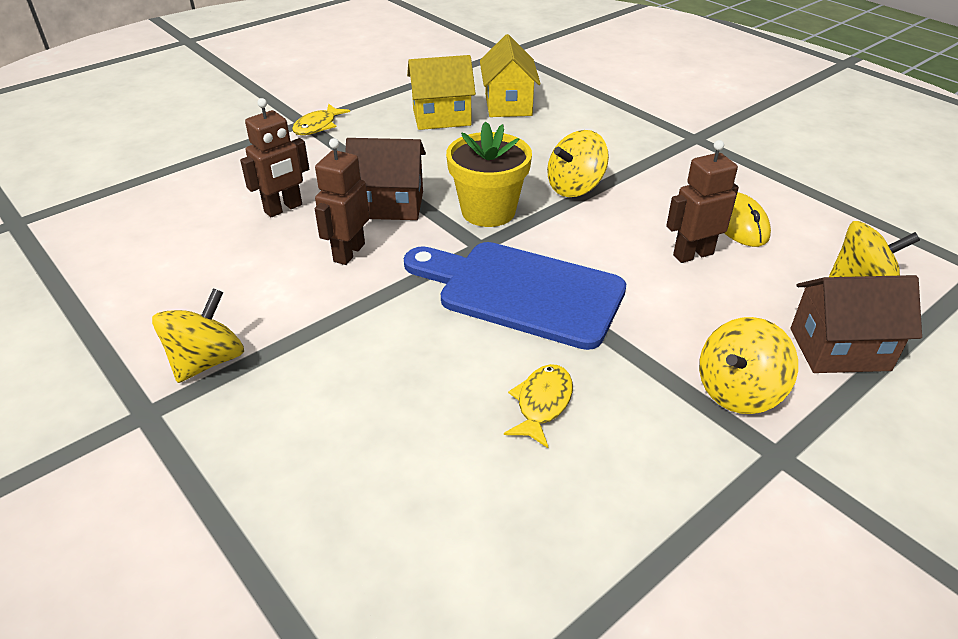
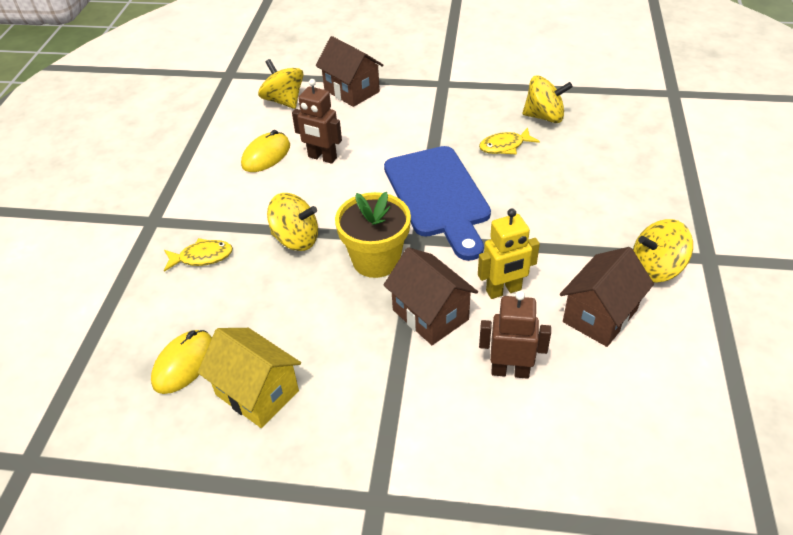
camera: 130 degrees left, 5 degrees up
(238, 283) = (600, 316): none -> brown house
(317, 126) = (371, 479): yellow fish -> yellow fish (202, 257)
(348, 252) = (504, 291): brown robot -> yellow robot
(508, 104) = (184, 363): yellow house -> yellow mouse
(738, 391) = (419, 104): yellow spinning top -> yellow spinning top (544, 117)

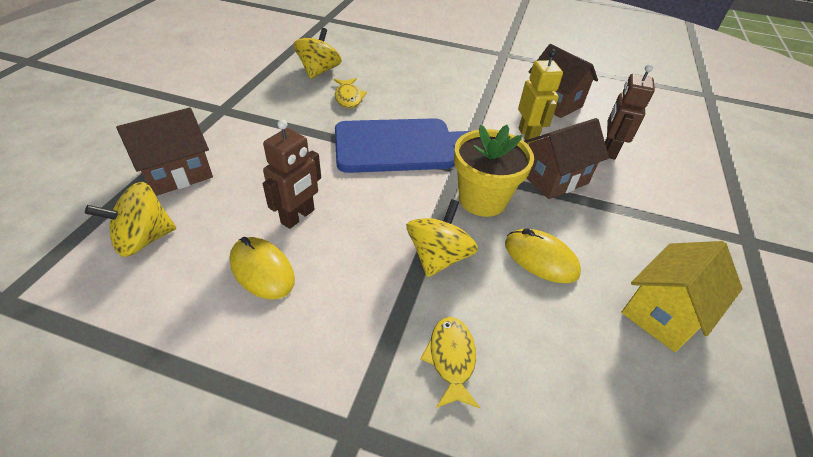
camera: 85 degrees left, 0 degrees up
(184, 363) = (636, 386): yellow mouse -> yellow mouse (540, 258)
(656, 268) = (511, 72): yellow spinning top -> none

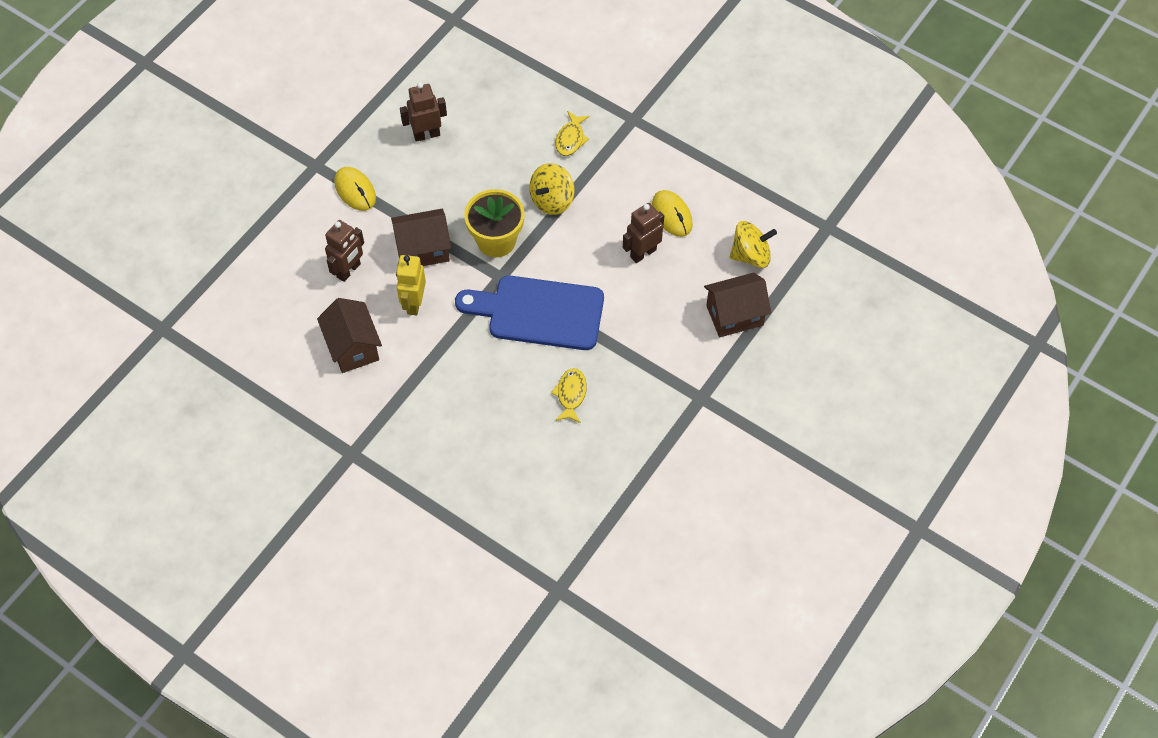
camera: 160 degrees left, 15 degrees up
(319, 71) = (592, 451): yellow spinning top -> none
(540, 258) = (481, 184): yellow mouse -> yellow mouse (355, 190)
(663, 312) = (426, 134): yellow house -> brown robot

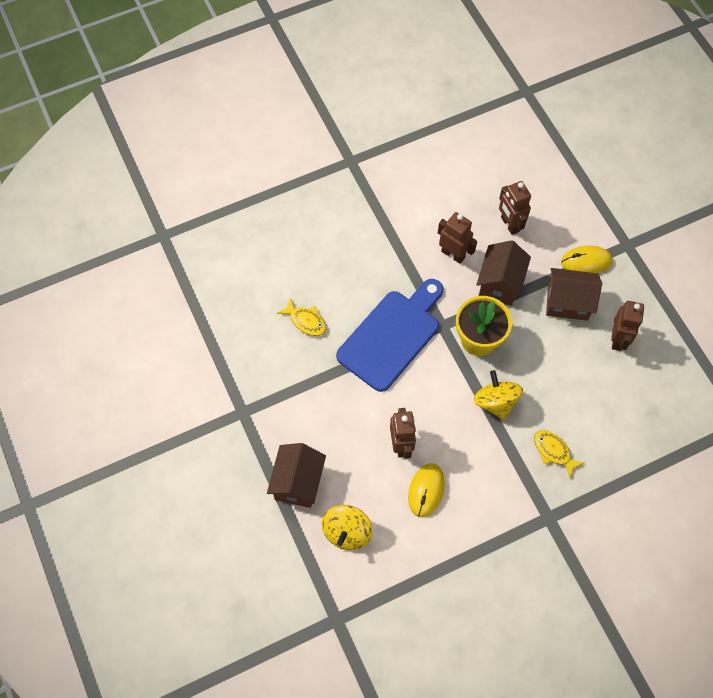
camera: 120 degrees right, 5 degrees up
(353, 347) = (438, 198): brown house -> brown house (567, 303)
(414, 303) = (453, 254): yellow robot -> brown robot
(672, 215) = (426, 490): yellow mouse -> yellow mouse turned 75 degrees counterclockwise

